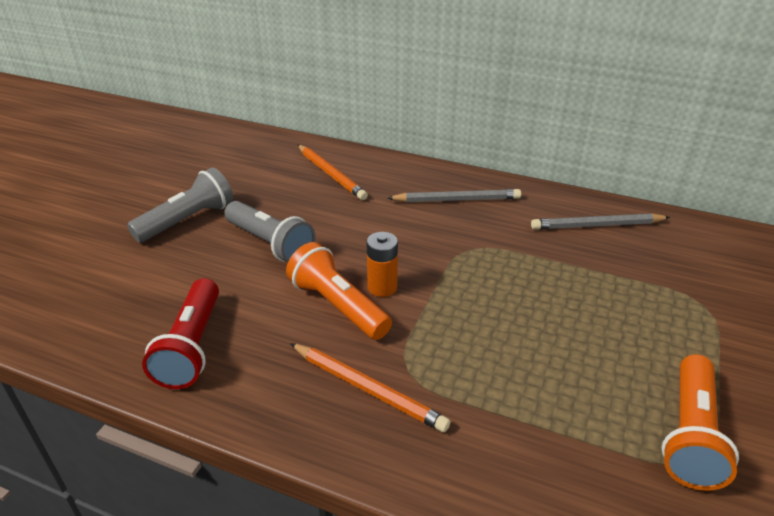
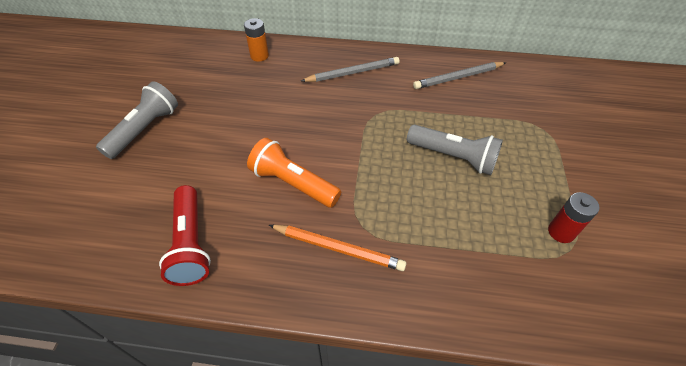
camera: 15 degrees left, 15 degrees up
(270, 244) = (221, 138): grey flashlight -> grey flashlight (453, 157)
(331, 174) = (248, 65): orange pencil -> none
(382, 287) = (321, 160): orange battery -> orange battery (259, 56)
(690, 435) = (561, 232): orange flashlight -> red battery

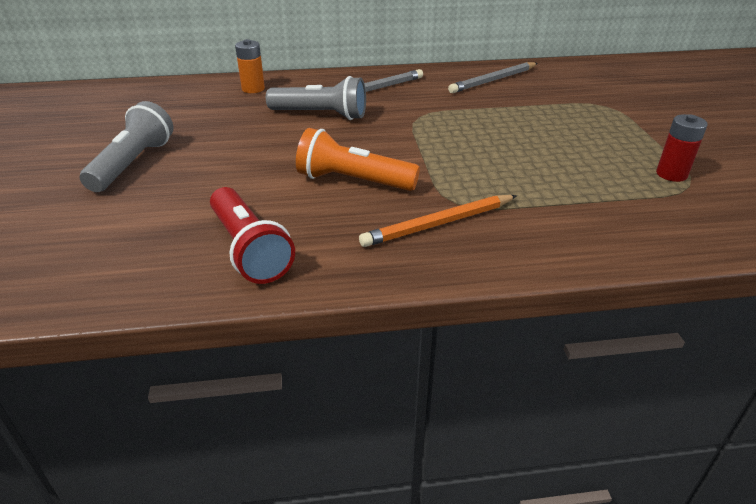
camera: 15 degrees left, 15 degrees down
(338, 248) = (438, 224): orange pencil -> orange pencil turned 150 degrees clockwise
(453, 157) = (525, 137): grey flashlight -> grey flashlight (321, 115)

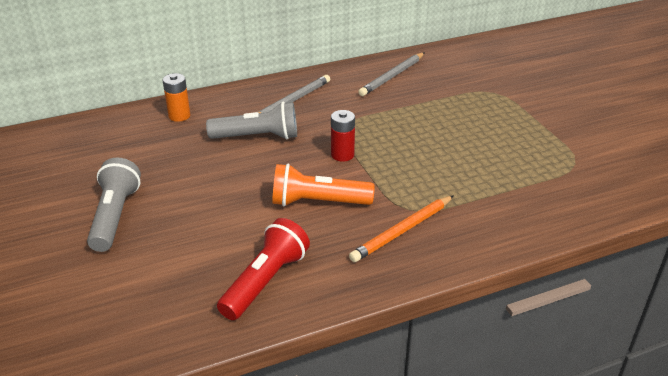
camera: 15 degrees left, 0 degrees up
(249, 249) = (265, 281): red flashlight -> red flashlight turned 105 degrees counterclockwise
(671, 174) = (560, 154): red battery -> red battery (342, 155)

